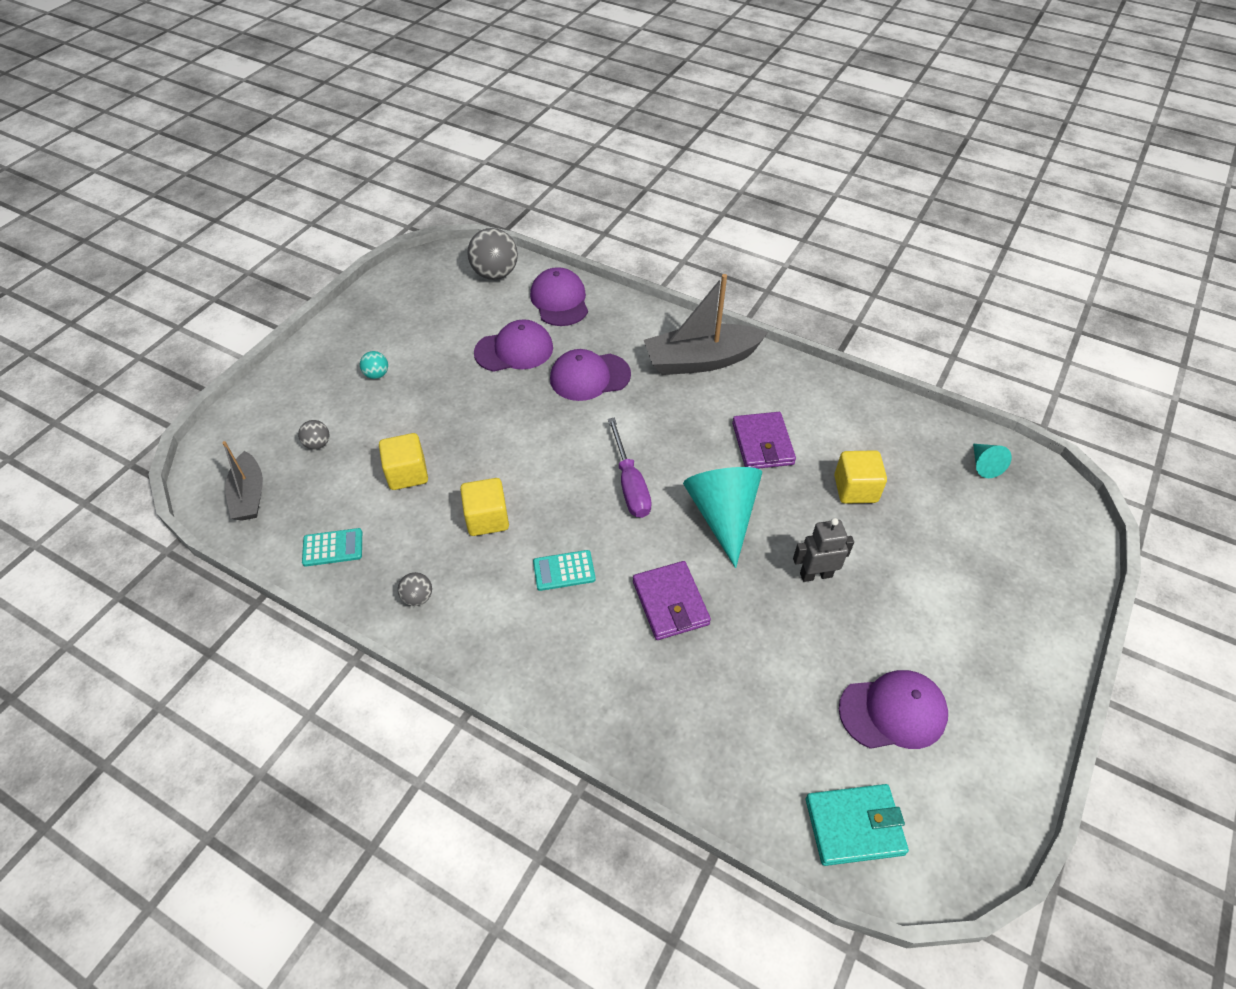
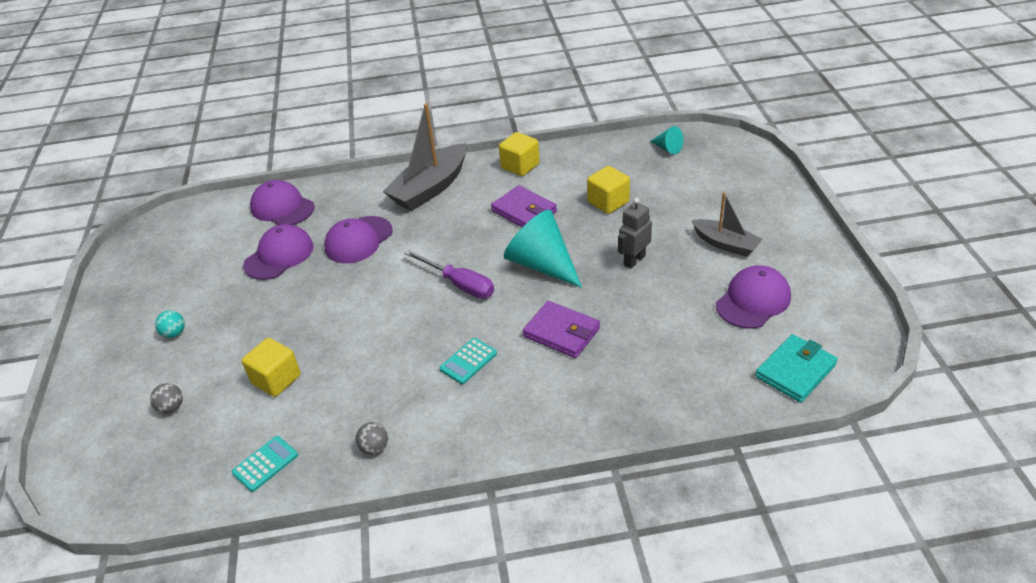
camera: 35 degrees left, 10 degrees down
(249, 495) = (144, 479): grey boat -> grey boat (725, 244)
(487, 518) = (375, 367): yellow cube -> yellow cube (520, 166)
(495, 274) = (208, 217): grey ball -> none

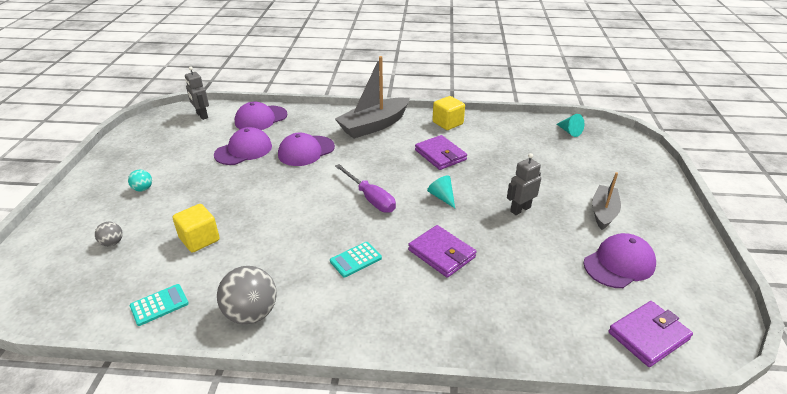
camera: 10 degrees right, 5 degrees down
(202, 219) = (202, 115): none -> grey robot
(282, 207) = (261, 119): purple cap -> purple cap turned 90 degrees counterclockwise
(374, 448) = (251, 313): grey ball -> grey ball, size x1.99
(542, 264) = (442, 197): turquoise cone -> turquoise cone, size x0.48
(608, 202) = (510, 161): yellow cube -> none
(725, 244) = (603, 212): grey boat -> grey boat turned 120 degrees counterclockwise
(795, 371) = (648, 336): turquoise wallet -> purple wallet

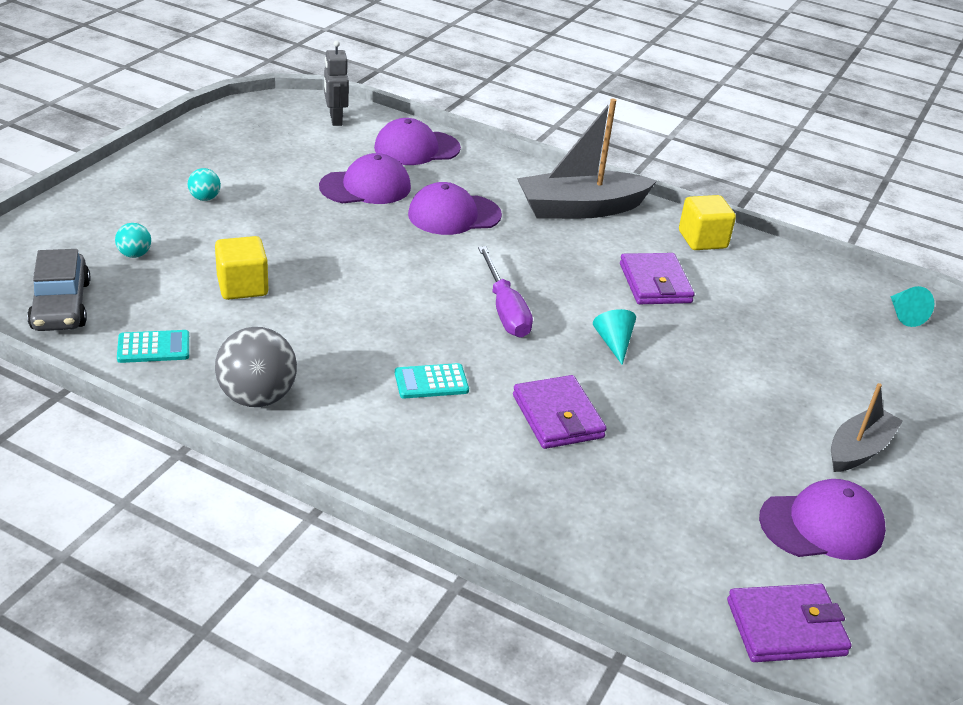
camera: 20 degrees right, 0 degrees up
(74, 298) = (61, 305): none -> grey car
(112, 243) = (135, 254): grey ball -> turquoise ball
(520, 209) = (723, 400): grey robot -> none

